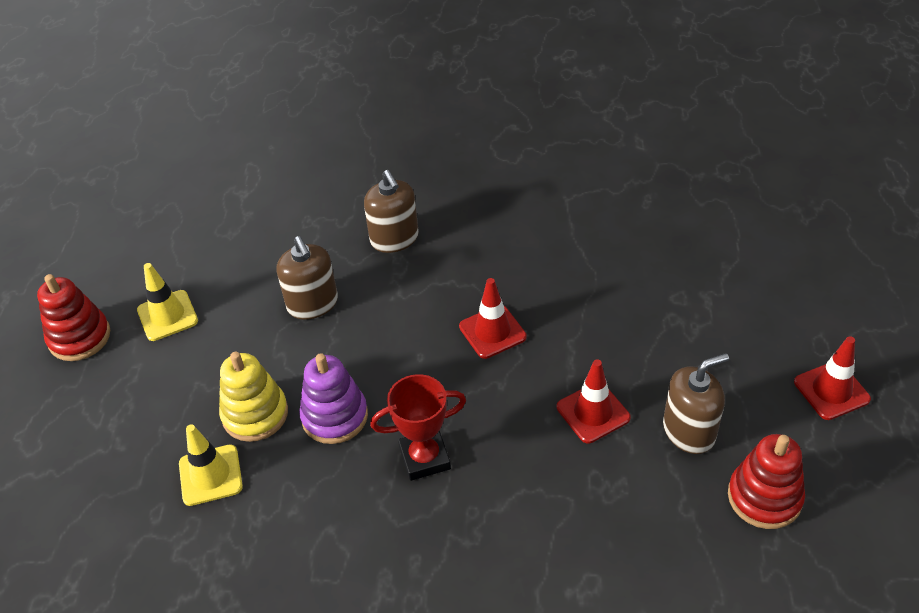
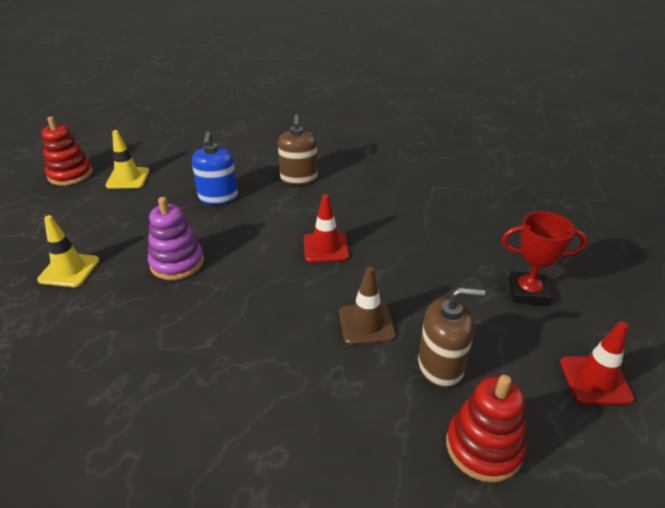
camera: 20 degrees right, 10 degrees down
(255, 414) = (129, 245): yellow stacking toy -> none
(312, 304) = (218, 197): brown soap dispenser -> blue soap dispenser
(424, 458) = (216, 310): red trophy -> red trophy (527, 292)
(593, 412) = (366, 324): red traffic cone -> brown traffic cone

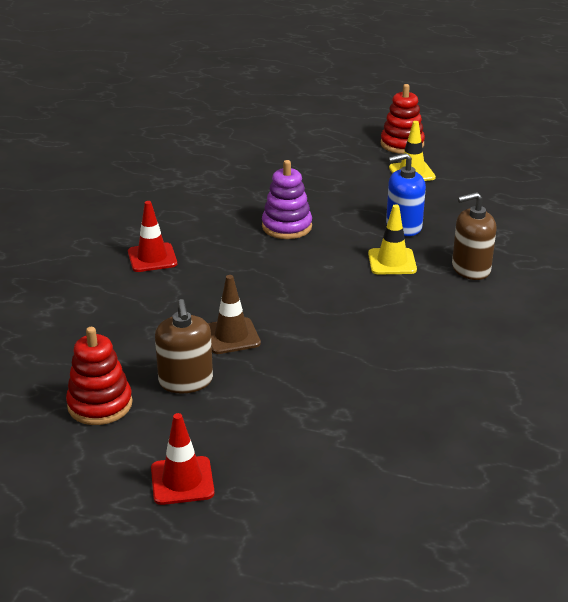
camera: 80 degrees right, 5 degrees down
(69, 270) = (261, 182): yellow traffic cone -> yellow traffic cone (392, 262)
(326, 247) = (340, 302): red traffic cone -> red traffic cone (152, 258)
(527, 292) = (308, 443): red trophy -> none

